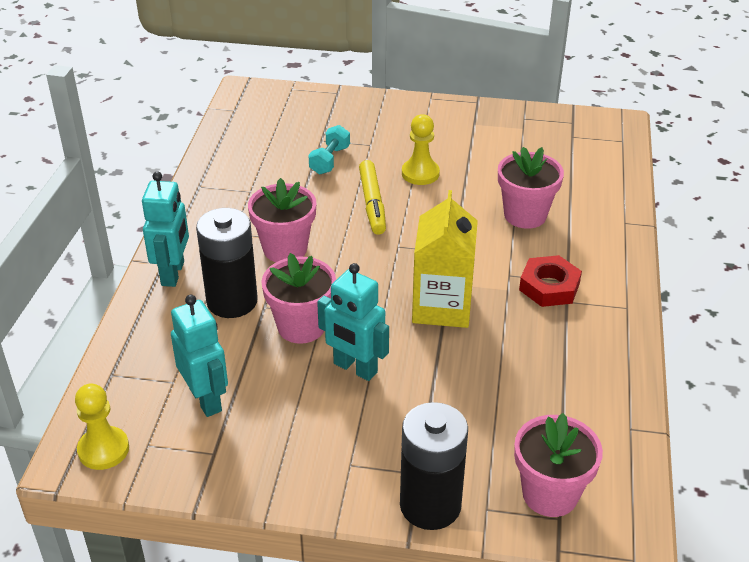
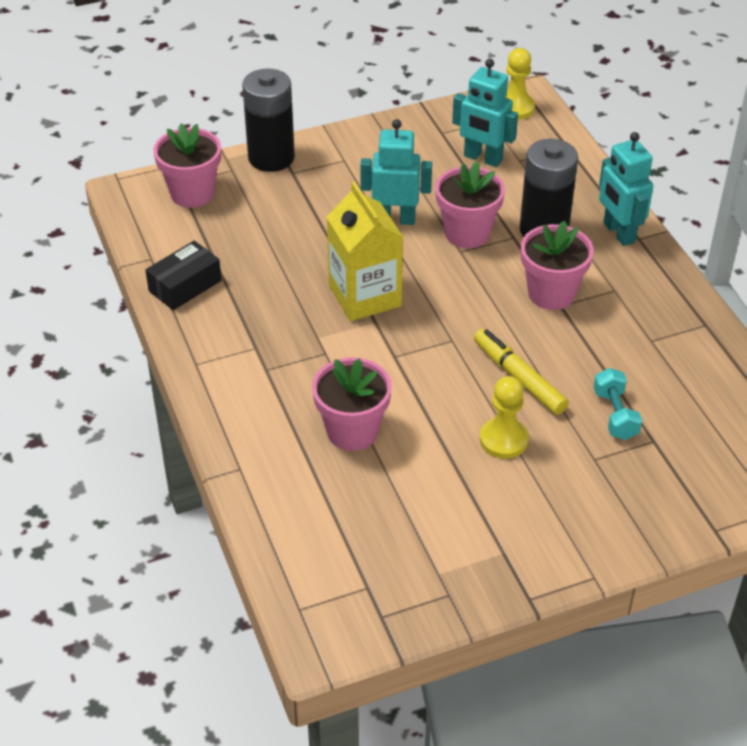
camera: 150 degrees right, 5 degrees up
(549, 287) = (280, 355): red nut -> none
(607, 383) = (185, 286): none -> black box

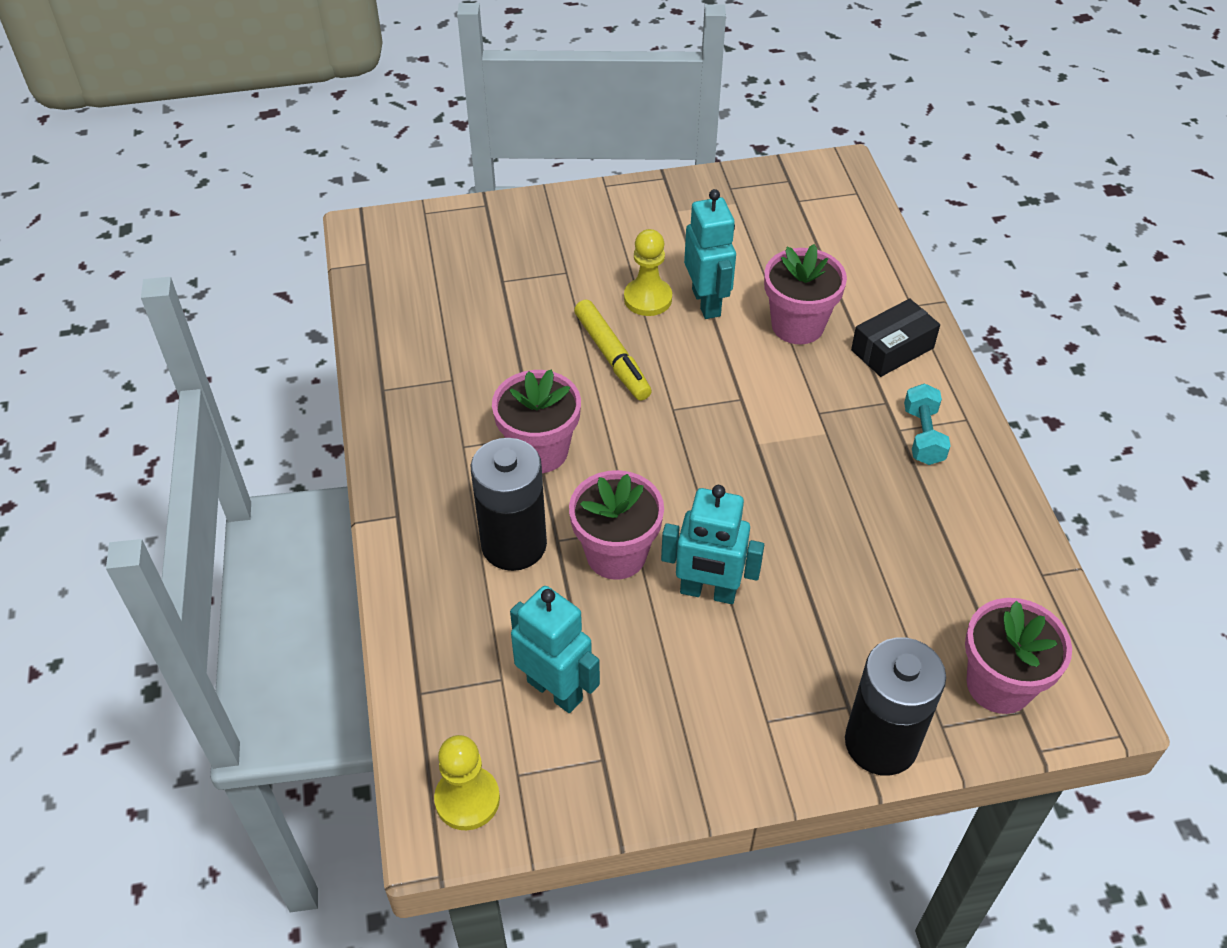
camera: 170 degrees left, 5 degrees up
(185, 286) = (991, 524): black box -> black box (892, 349)
(365, 296) = (765, 478): yellow carton -> none
(615, 415) = (528, 308): turquoise dumbbell -> turquoise dumbbell (923, 436)
(618, 233) = (419, 526): turquoise robot -> turquoise robot (706, 302)

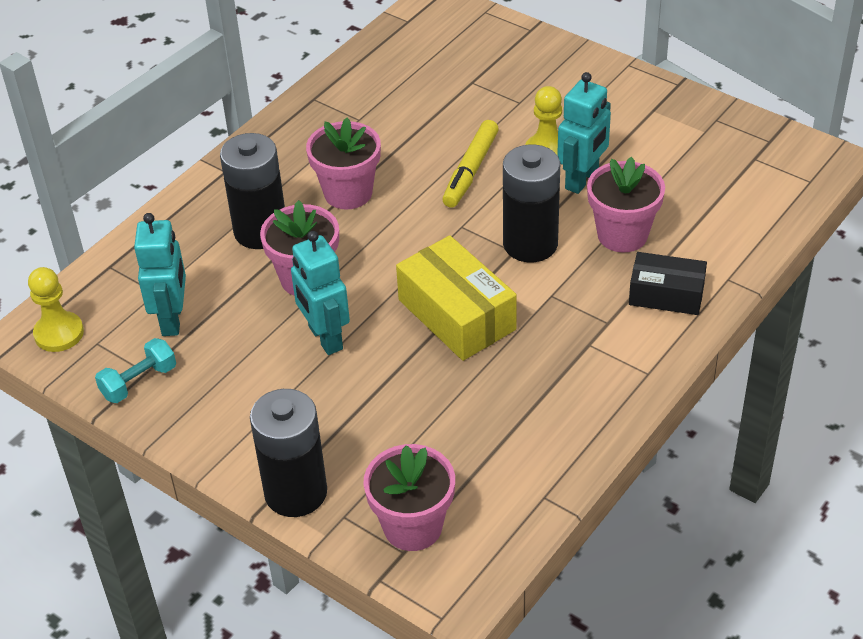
camera: 50 degrees right, 5 degrees down
(745, 383) = (530, 244): none -> black battery
(777, 485) = (457, 314): none -> yellow box
(923, 436) = (599, 360): turquoise dumbbell -> turquoise dumbbell (139, 382)

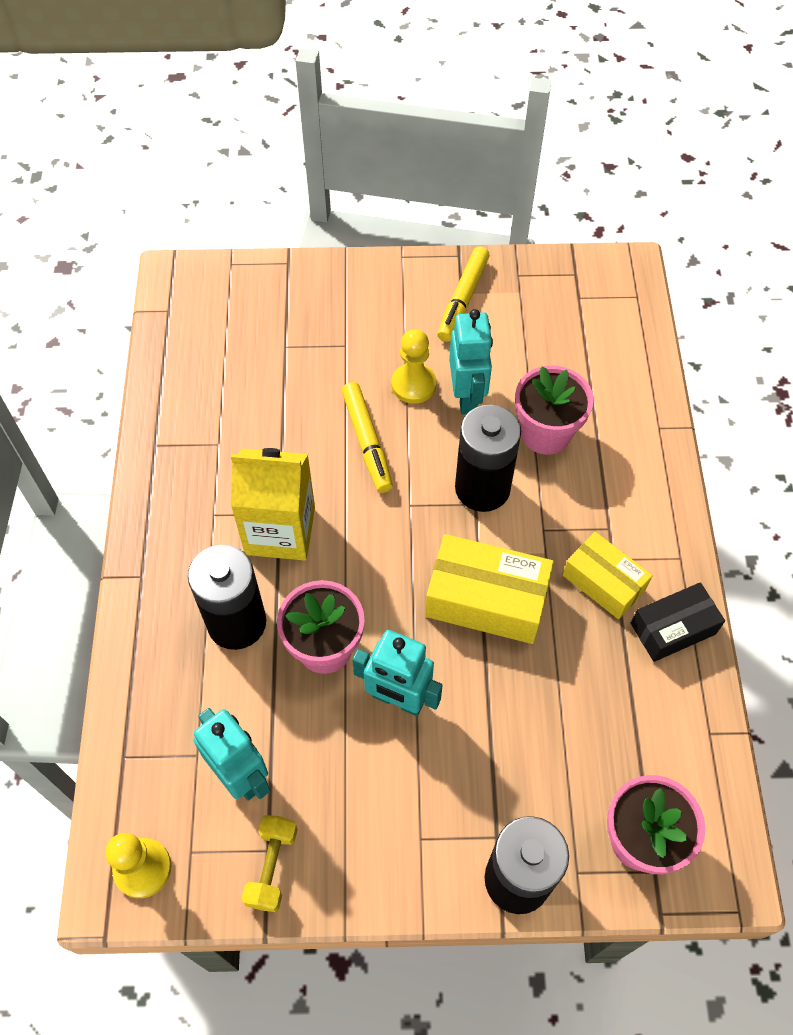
camera: 40 degrees left, 15 degrees up
(139, 382) = (272, 866): turquoise dumbbell -> yellow dumbbell
(348, 193) = (280, 530): pink flower pot -> yellow carton
(563, 354) = (603, 582): none -> yellow box
(649, 115) = (463, 299): none -> yellow marker
(666, 295) = (629, 472): black box -> black box (673, 628)

